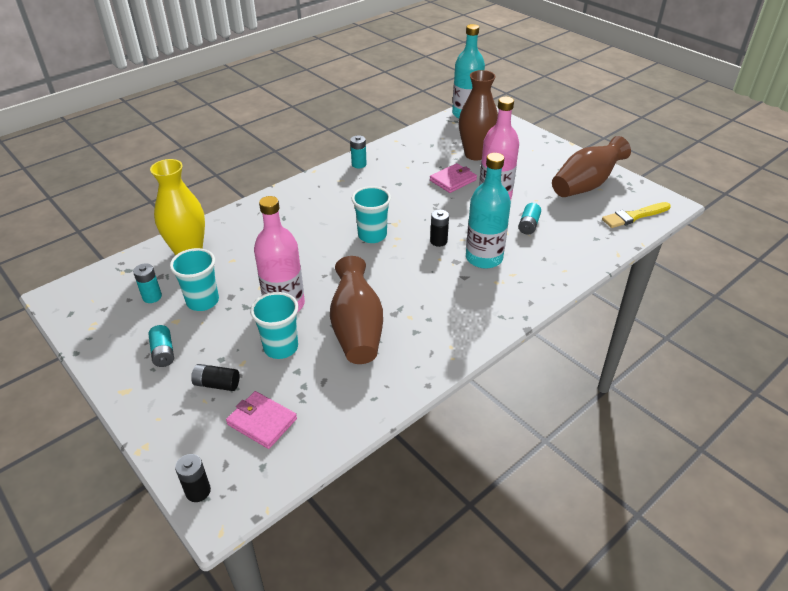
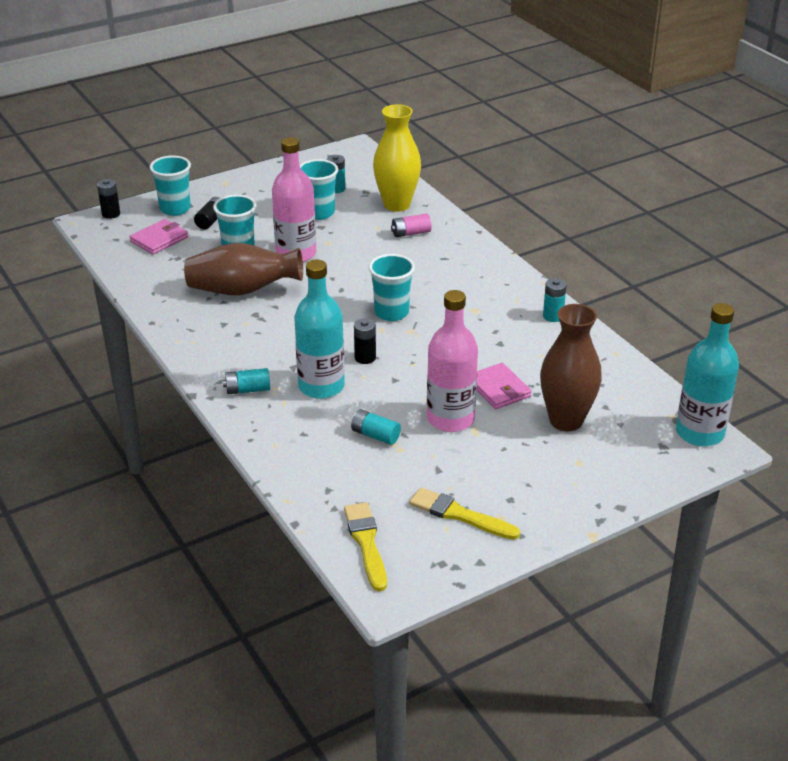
camera: 100 degrees right, 5 degrees down
(163, 353) = (260, 197): turquoise battery -> turquoise battery (247, 390)
(188, 424) = (175, 209): none -> turquoise cup
(243, 239) = (411, 233): none -> pink battery
(585, 185) = (459, 515): brown vase -> yellow brush

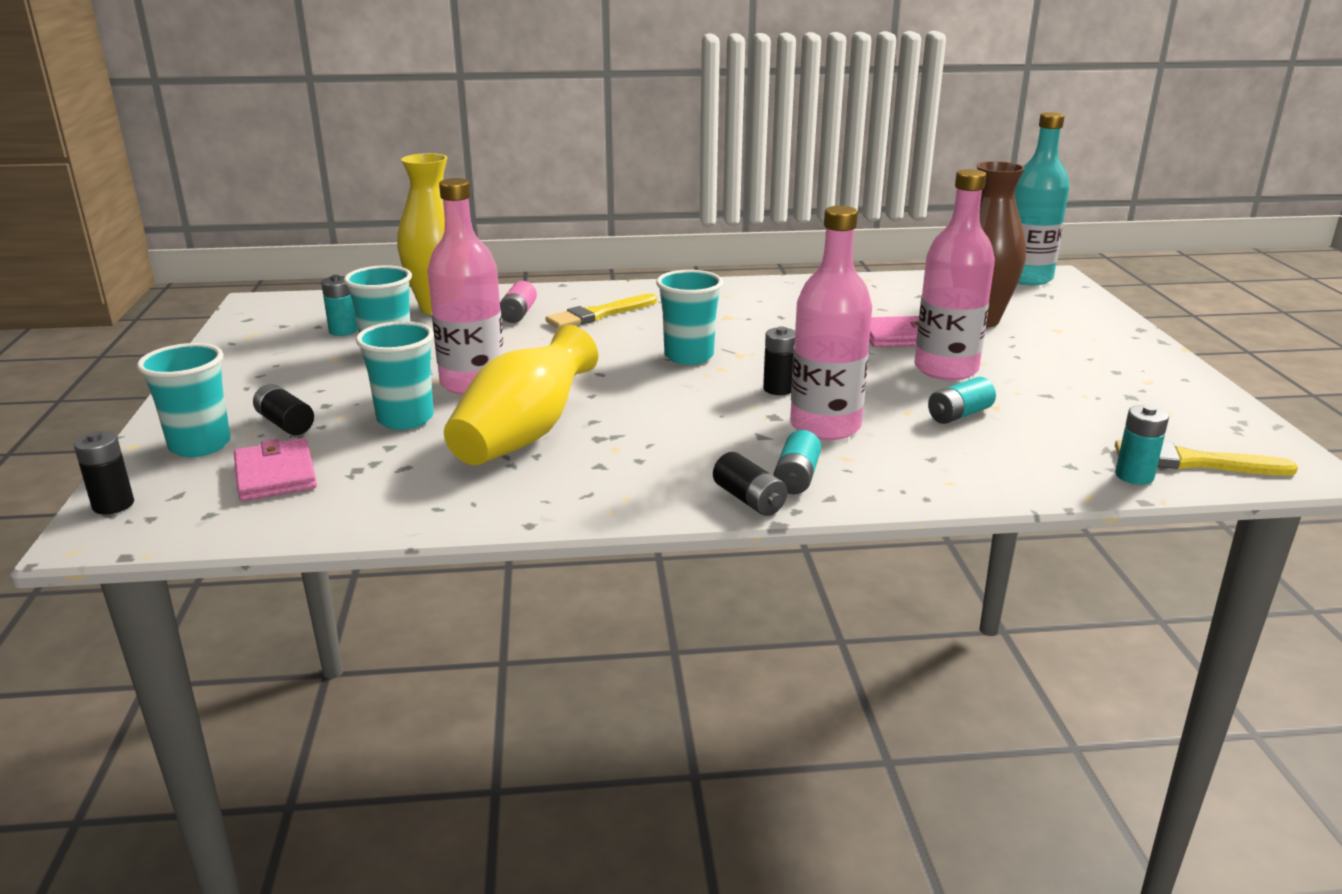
camera: 65 degrees left, 10 degrees down
(213, 380) = (749, 500): none -> black battery
(242, 290) = (524, 435): brown vase -> yellow vase
(321, 386) = (825, 426): turquoise bottle -> pink bottle
(459, 515) = (1142, 400): yellow brush -> yellow brush (599, 314)
(553, 316) = (776, 288): turquoise battery -> turquoise battery (1134, 476)

